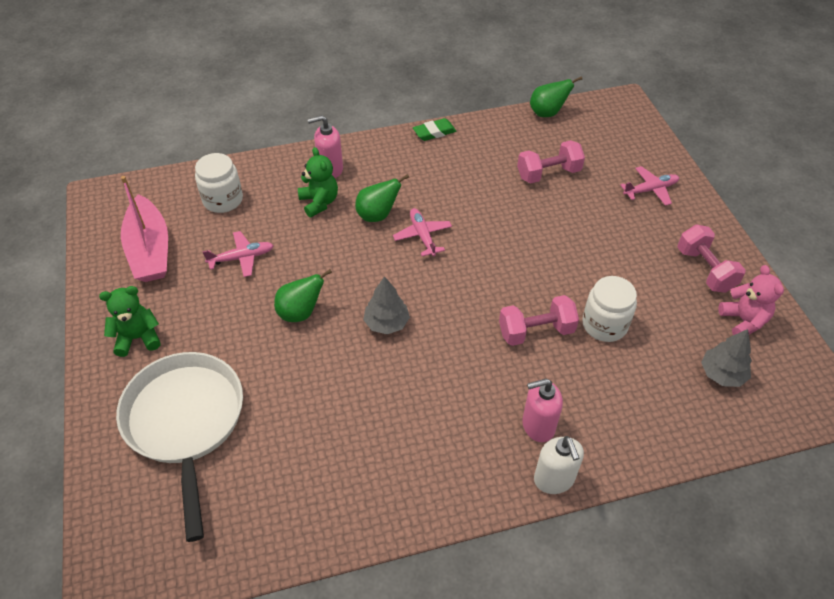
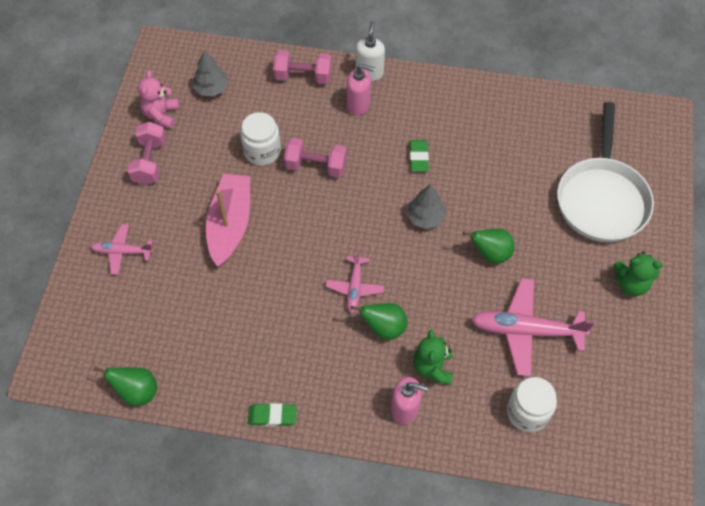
camera: 155 degrees left, 10 degrees up
(150, 250) = (610, 375): pink boat -> pink boat (230, 224)
(241, 258) = (526, 330): pink plane -> pink plane, size x1.76
(427, 386) = (418, 157): none -> green eraser
(548, 174) = (197, 309): pink dumbbell -> pink dumbbell (303, 76)

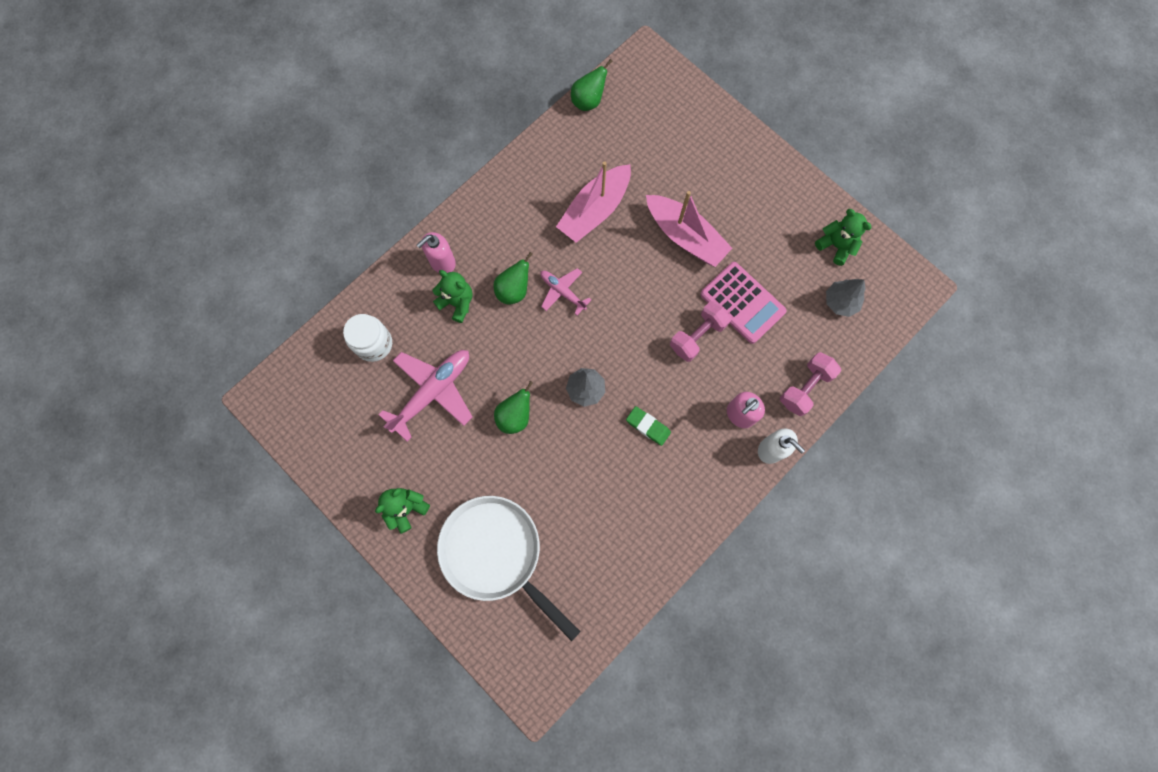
camera: 125 degrees right, 15 degrees up
(122, 252) = (714, 148): pink plane -> none
(150, 162) = (790, 211): pink dumbbell -> none
(161, 115) = (836, 246): pink teddy bear -> green teddy bear
(255, 311) = (595, 210): none -> pink boat
(262, 151) = (742, 303): white jar -> pink calculator
(272, 416) = (505, 174): green eraser -> none

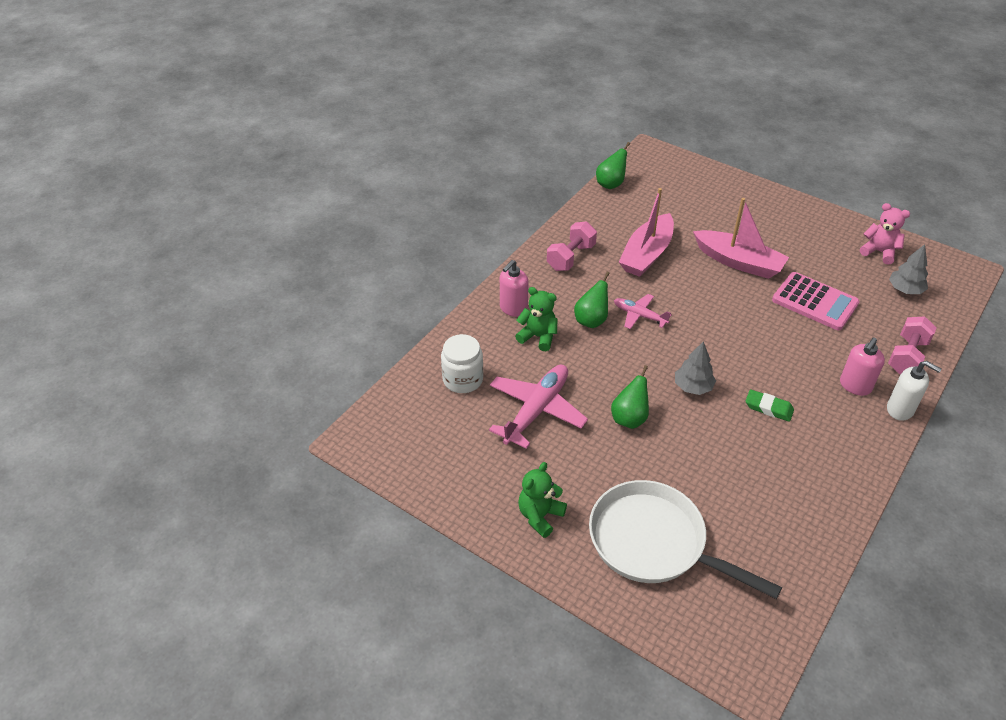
camera: 10 degrees left, 30 degrees down
(697, 336) = (784, 331): pink dumbbell -> pink dumbbell (571, 257)
(836, 246) = (879, 252): green teddy bear -> pink teddy bear

